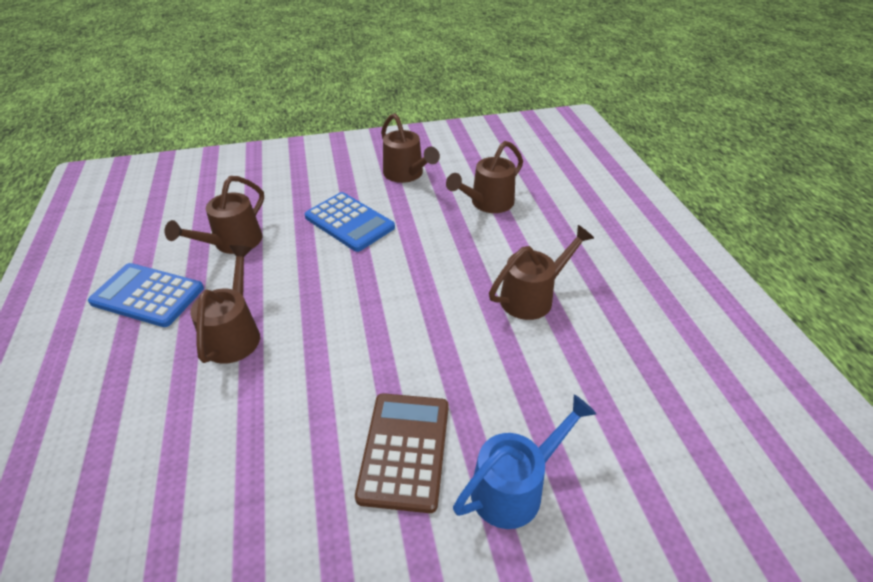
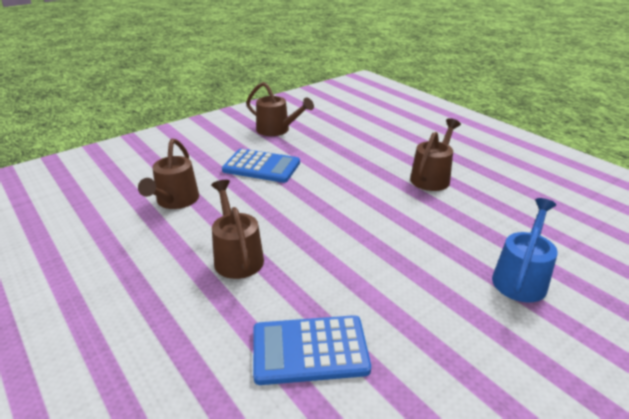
camera: 25 degrees left, 10 degrees down
(148, 295) = (131, 254): blue calculator -> blue calculator (310, 350)
(405, 450) = (434, 283): brown calculator -> none
(487, 203) = (352, 135): brown watering can -> none

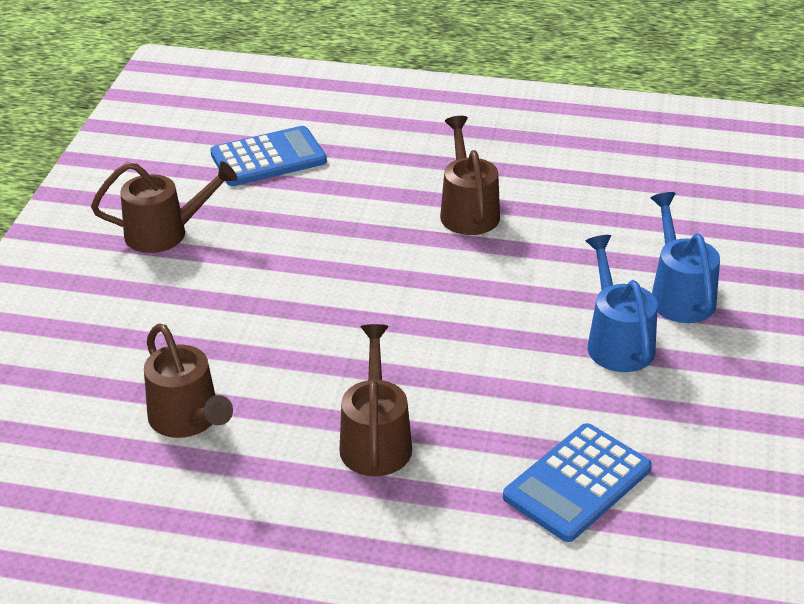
camera: 40 degrees left, 5 degrees up
(237, 256) = (375, 439): brown watering can -> brown watering can turned 60 degrees clockwise
(261, 167) = (231, 306): blue calculator -> blue calculator (268, 158)
(442, 282) = (616, 341): none -> blue watering can

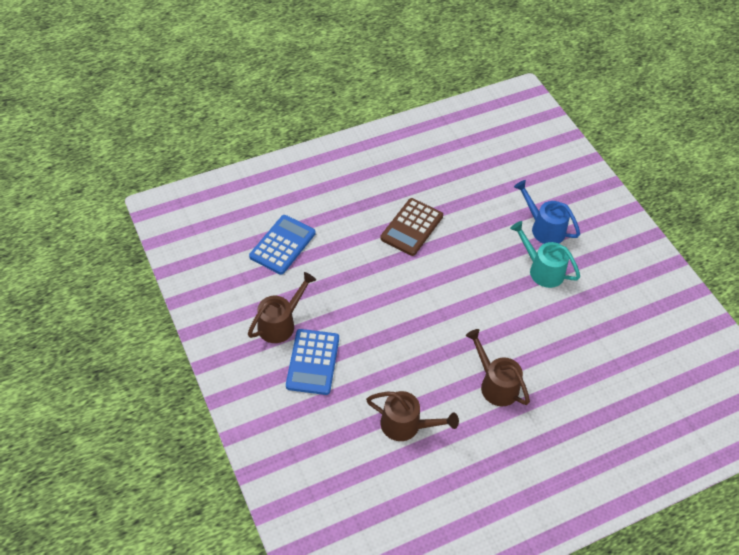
camera: 40 degrees left, 15 degrees up
(467, 210) = (411, 227): brown watering can -> brown calculator
(577, 483) = (591, 355): blue calculator -> blue calculator (312, 362)
(616, 341) = (541, 269): blue watering can -> turquoise watering can

